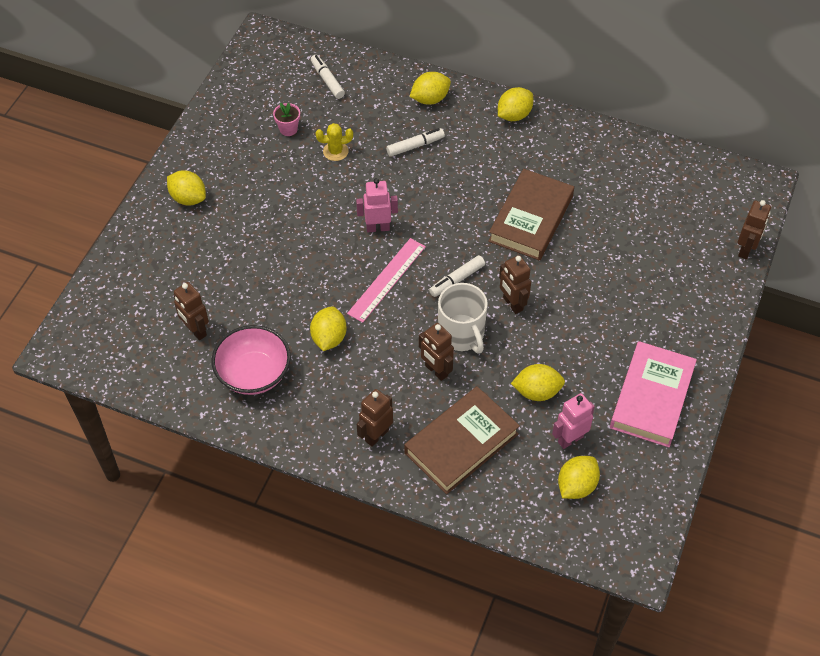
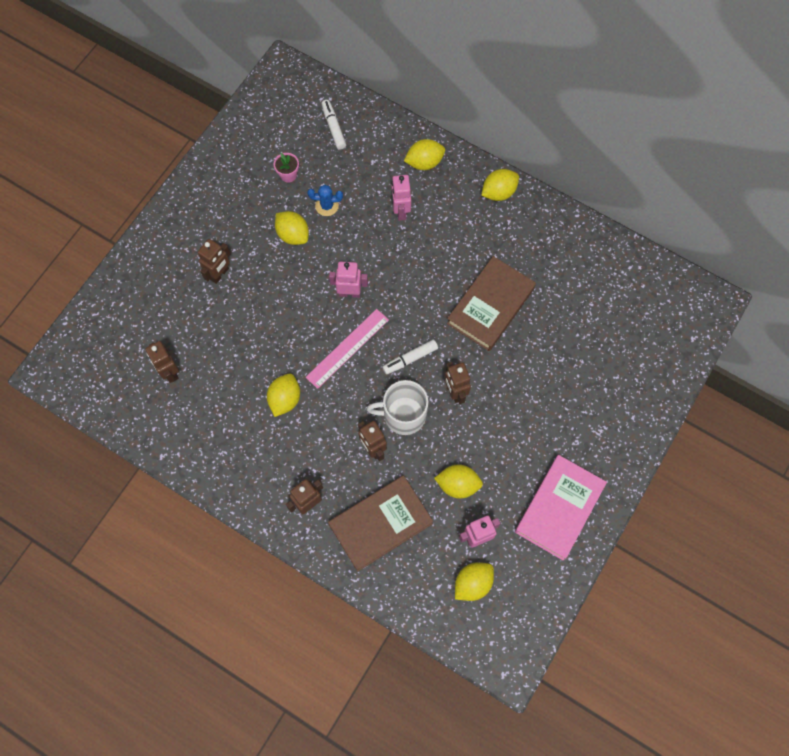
camera: 10 degrees right, 15 degrees up
(188, 198) = (186, 234): yellow lemon -> yellow lemon (293, 235)
(254, 374) = (213, 424): pink bowl -> none
(335, 151) = (327, 206): yellow cactus -> blue cactus
(415, 146) = (400, 211): white marker -> pink robot
(462, 334) = (403, 415): white mug -> white mug turned 105 degrees clockwise
(746, 250) = (681, 371): brown robot -> brown robot (219, 274)

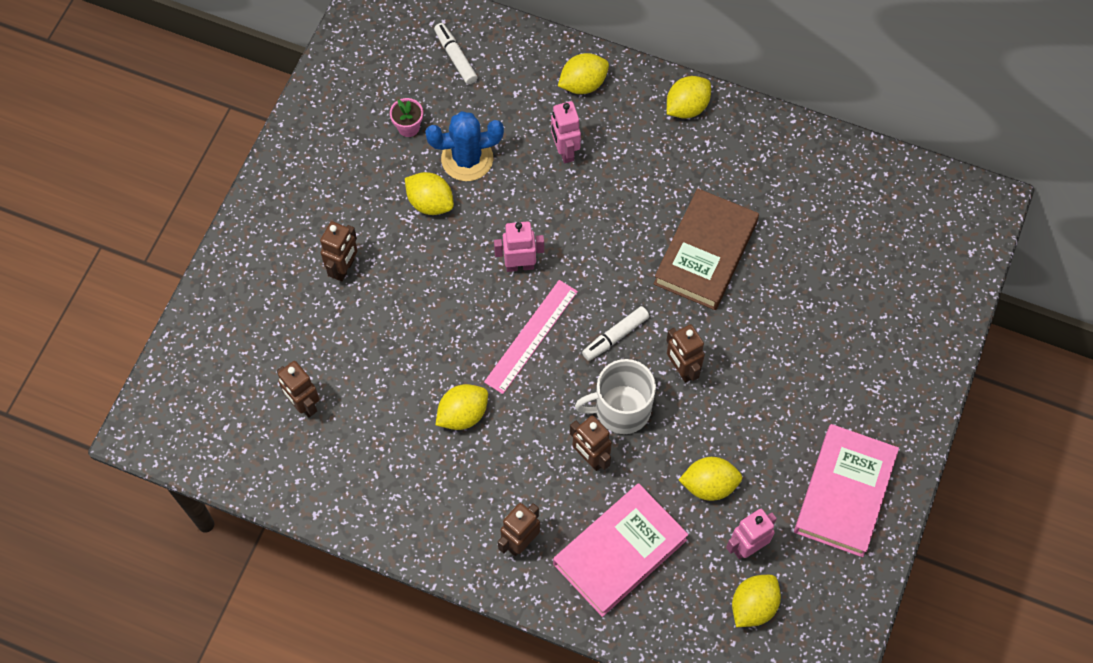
camera: 10 degrees left, 5 degrees down
(285, 399) = (463, 414): yellow lemon -> yellow lemon turned 45 degrees clockwise
(327, 206) = (467, 159): blue cactus -> blue cactus, size x1.67
(380, 524) = (620, 552): brown book -> pink book

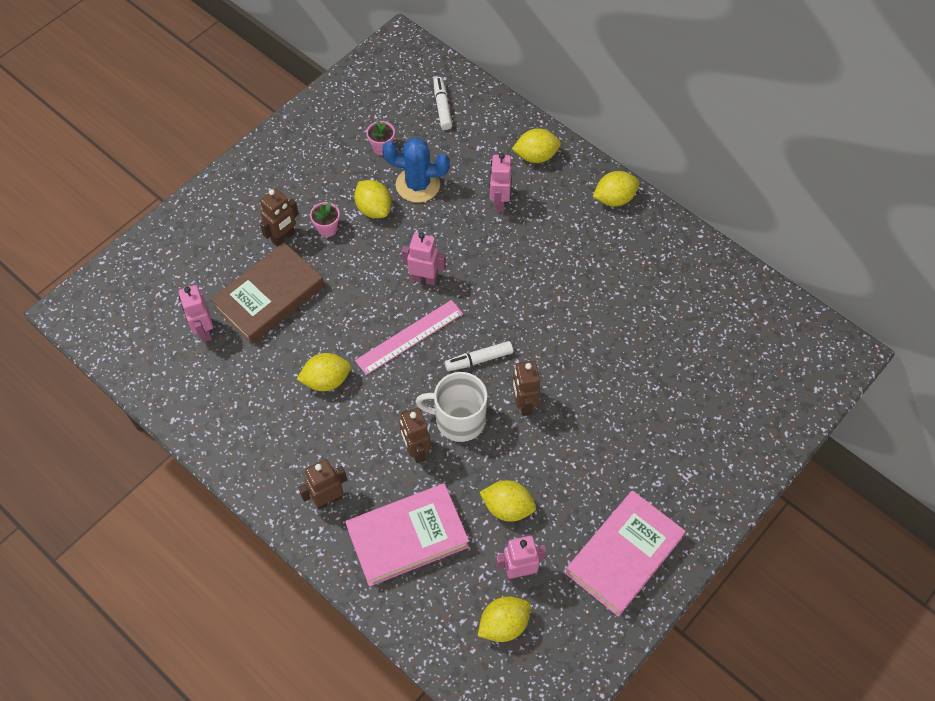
camera: 20 degrees right, 5 degrees down
(304, 404) = (204, 331): brown robot -> pink robot
(388, 242) = (327, 229): none -> pink flower pot
(705, 253) = (582, 317): brown book -> brown book (269, 297)

